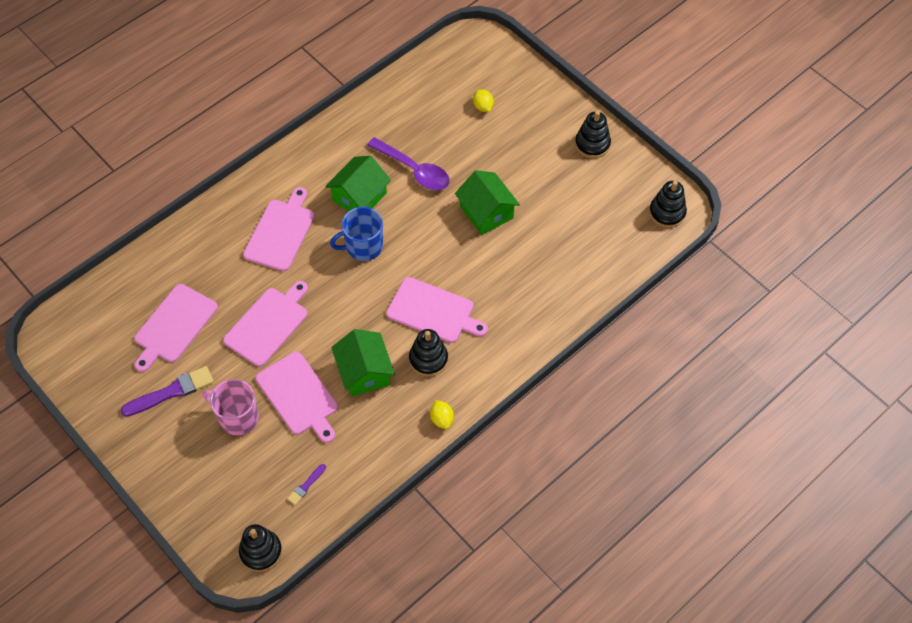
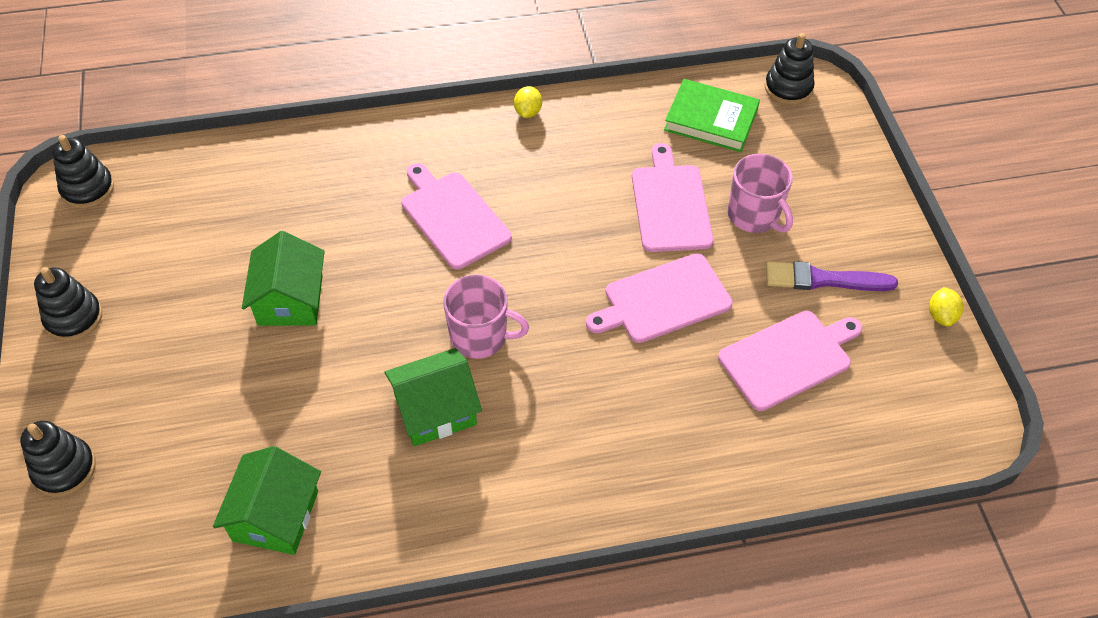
camera: 150 degrees left, 5 degrees down
(281, 232) = (577, 415): pink cutting board -> none
(306, 485) = (711, 120): purple brush -> green book
(363, 247) = (480, 337): blue mug -> pink mug
(364, 372) = (579, 193): green house -> green house (275, 516)
(414, 170) = (332, 409): purple spoon -> none
(428, 359) = (498, 172): black stacking toy -> black stacking toy (64, 469)
(483, 107) = (153, 457): yellow lemon -> yellow lemon (941, 315)

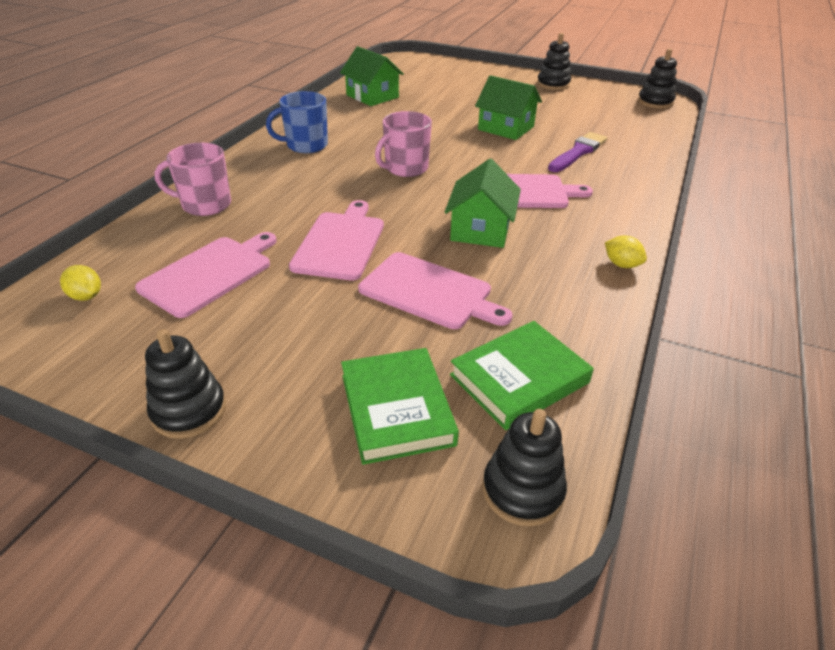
camera: 125 degrees right, 15 degrees down
(64, 469) = (460, 69): black stacking toy -> black stacking toy (189, 410)
(435, 410) = (373, 142): green house -> green house (480, 229)
(502, 475) = (306, 145): none -> blue mug
(754, 215) = (360, 335): pink mug -> pink mug (205, 205)
(788, 358) = (210, 273): pink cutting board -> pink cutting board turned 150 degrees counterclockwise
(792, 162) = (396, 409): none -> green book
(823, 279) = (240, 337): purple brush -> purple brush (578, 152)
(941, 315) = (95, 392): yellow lemon -> yellow lemon (86, 296)

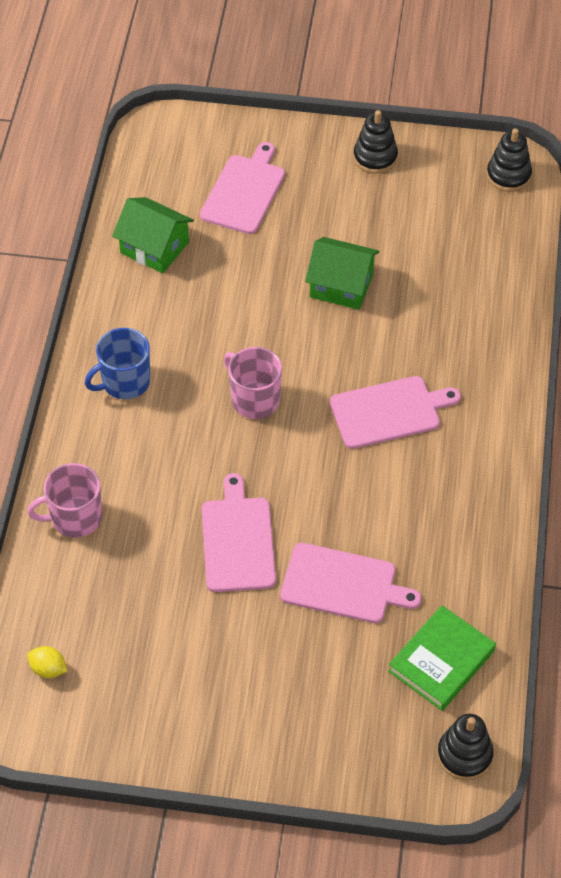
camera: 15 degrees left, 15 degrees up
(189, 410) = (209, 756): black stacking toy -> none
(210, 273) = (139, 613): pink cutting board -> pink cutting board (244, 192)
(396, 409) = (359, 713): green book -> none
(405, 168) = (254, 399): pink mug -> pink mug turned 105 degrees clockwise
(480, 229) = (363, 485): green house -> none
(578, 152) = (433, 319): purple brush -> none
(621, 264) = (502, 503): yellow lemon -> none

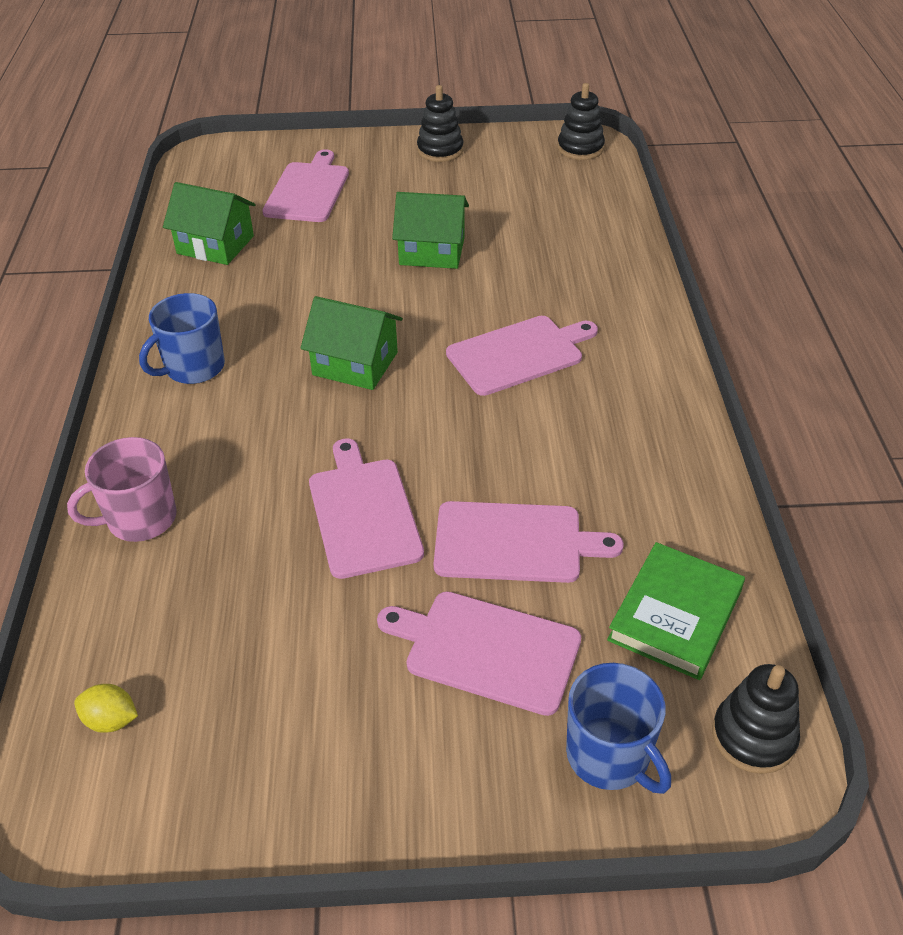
camera: 10 degrees left, 10 degrees down
(254, 399) = (355, 363): pink mug -> green house
(303, 663) = (486, 650): none -> pink cutting board
(366, 750) = (609, 756): none -> blue mug

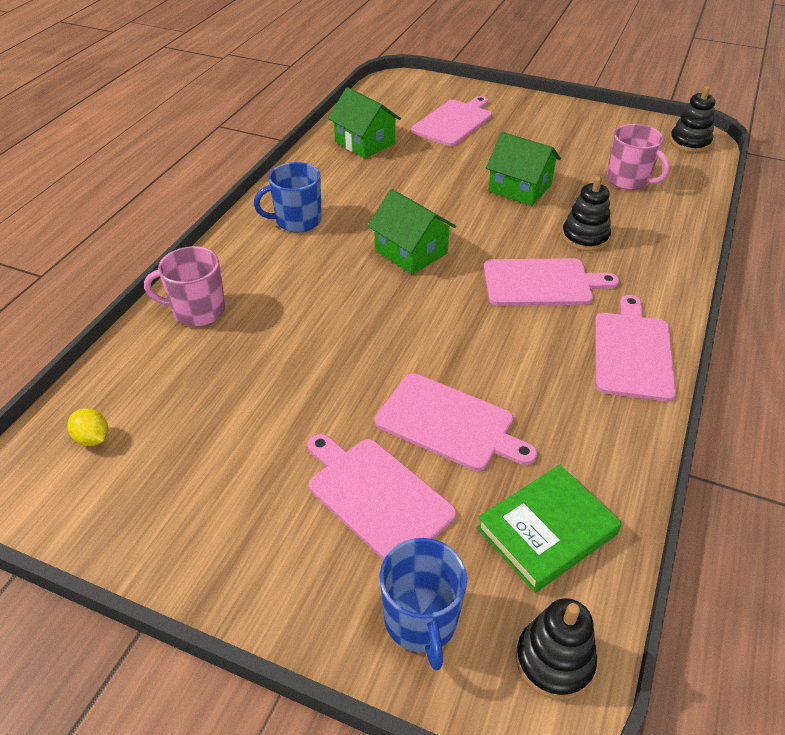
camera: 25 degrees right, 0 degrees up
(363, 512) = (349, 360): pink cutting board -> pink cutting board (632, 352)
(440, 150) = (572, 117): black stacking toy -> black stacking toy (585, 237)
(542, 209) = (628, 180): none -> pink mug

